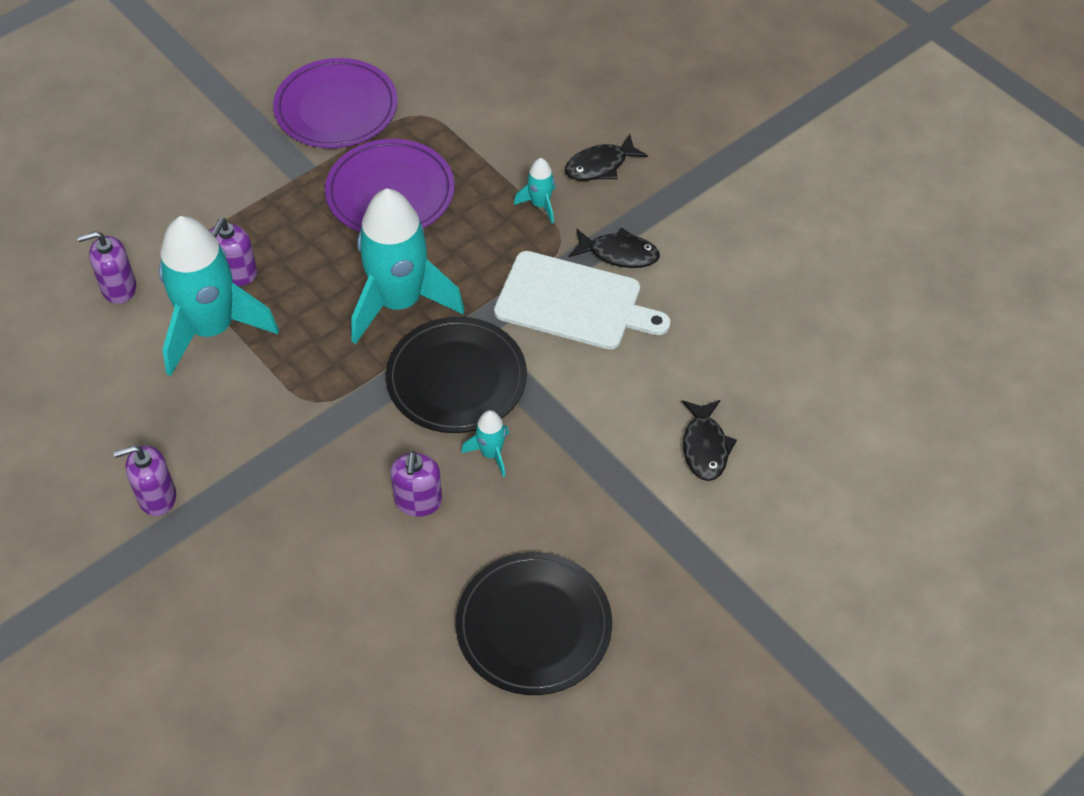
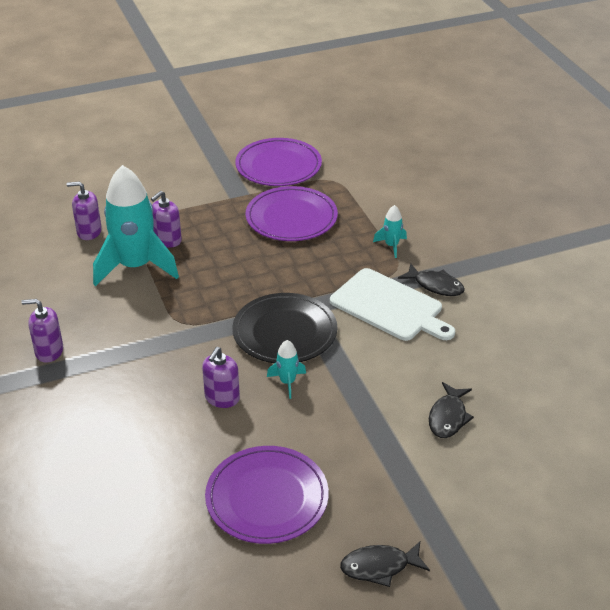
camera: 20 degrees right, 15 degrees down
(399, 302) = (267, 279): turquoise rocket -> none
(533, 626) = (267, 498): black plate -> purple plate
(600, 166) = (444, 232): black fish -> black fish (379, 567)

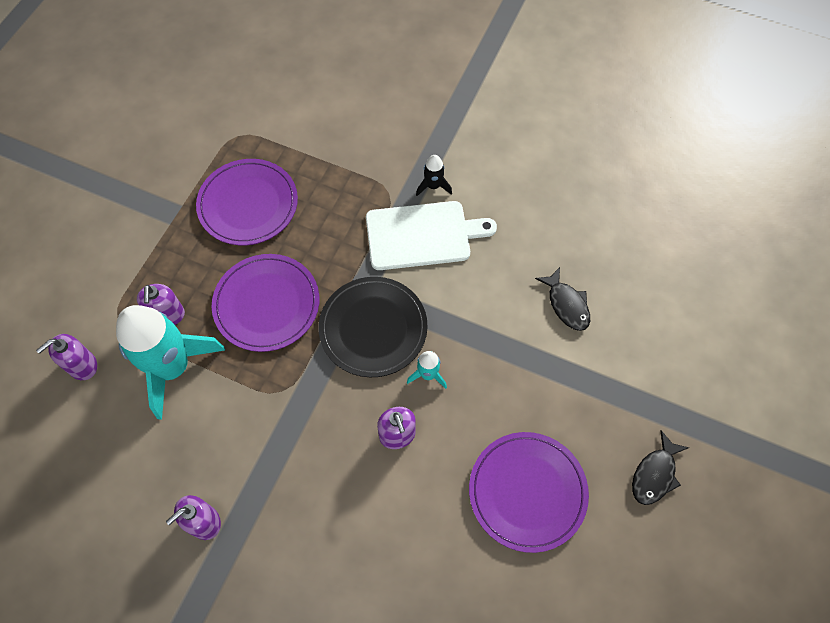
camera: 45 degrees left, 25 degrees up
(278, 166) = (172, 154): purple plate -> purple plate (267, 304)
(391, 246) = (359, 171): turquoise rocket -> none
(435, 285) = (433, 186): black fish -> black rocket

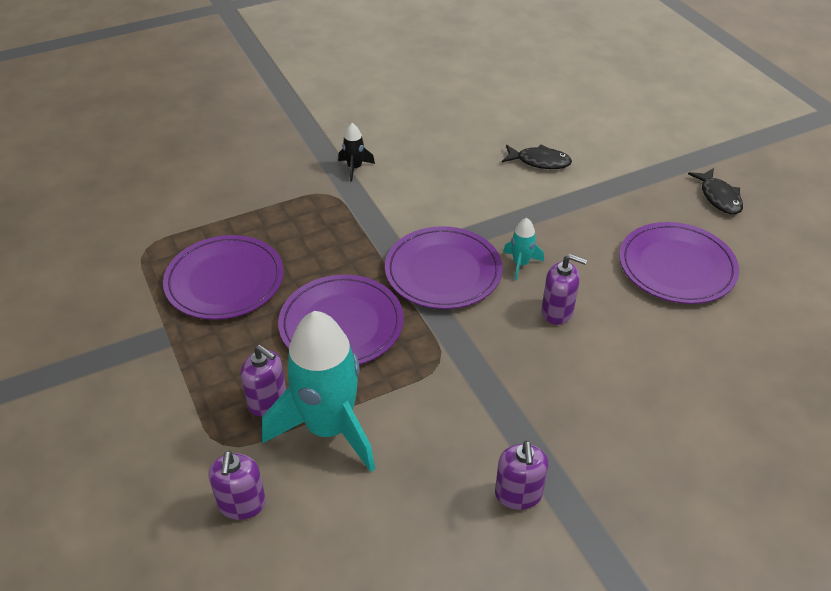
camera: 50 degrees left, 20 degrees down
(373, 328) = (443, 271): black plate -> purple plate
(422, 235) = (391, 198): white cutting board -> none

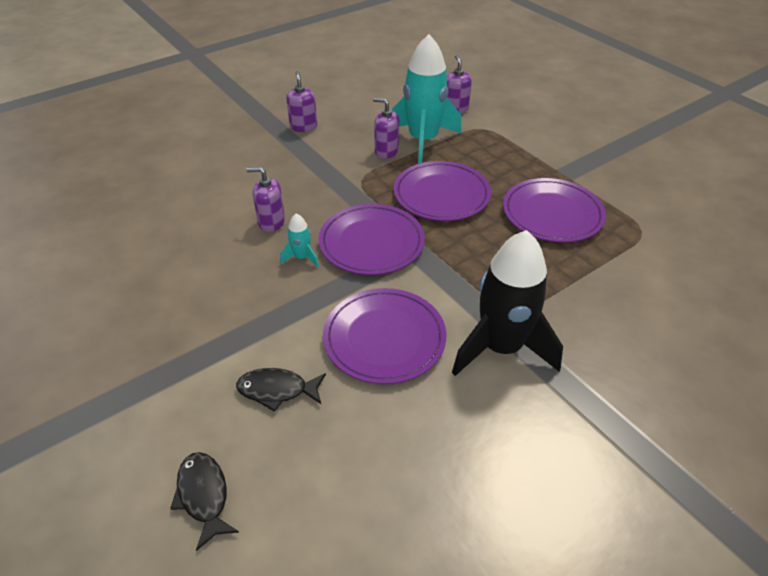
camera: 170 degrees right, 0 degrees up
(267, 401) = (468, 148): purple soap dispenser -> purple soap dispenser (386, 151)
(354, 168) = (501, 347): black rocket -> black rocket, size x2.36
(676, 266) = (153, 272): purple plate -> purple plate (384, 338)
(719, 197) = (67, 363): black fish -> black fish (204, 495)

